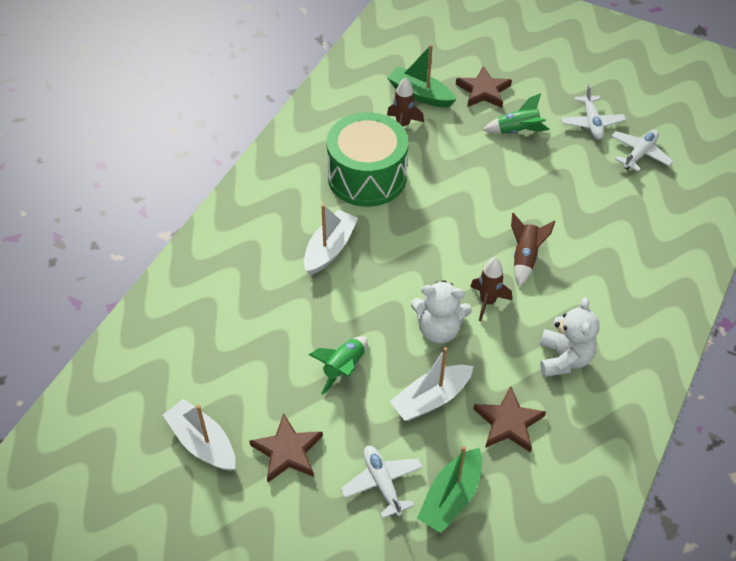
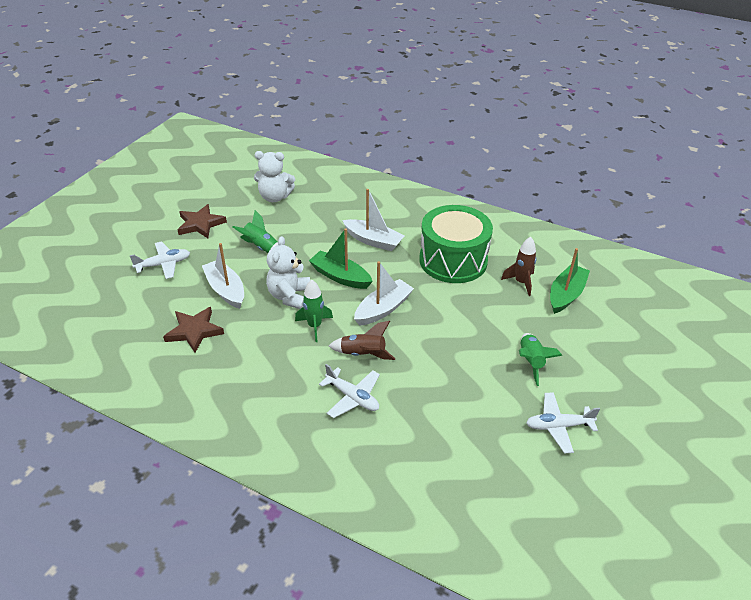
camera: 90 degrees right, 10 degrees down
(202, 443) = (216, 191): white boat -> white boat (383, 309)
(451, 497) = (142, 297): green boat -> green boat (340, 277)
(483, 91) = (584, 340): brown star -> none
(487, 302) = (314, 326): brown rocket -> green rocket
(563, 359) = (248, 371): white teddy bear -> white teddy bear (275, 197)
(639, 154) = (516, 466): white plane -> white plane (352, 397)

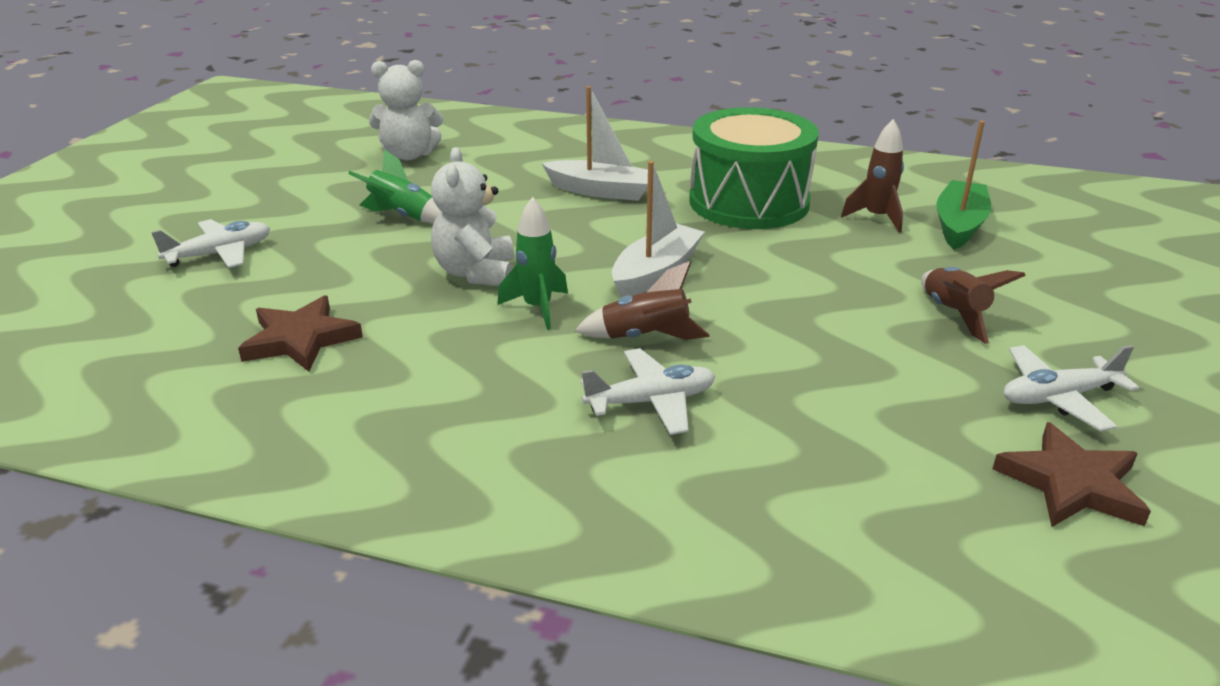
camera: 10 degrees left, 10 degrees down
(200, 224) = (281, 197): brown star -> brown star (1071, 484)
(226, 290) = (350, 276): white boat -> none
(340, 277) = (561, 239): green boat -> none
(352, 397) = (651, 402): white plane -> white plane turned 45 degrees counterclockwise
(531, 362) = (953, 314): green rocket -> brown rocket

